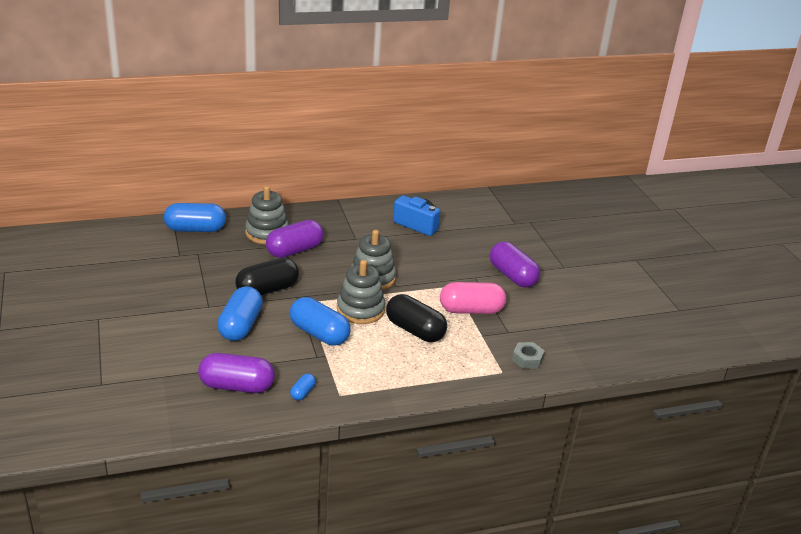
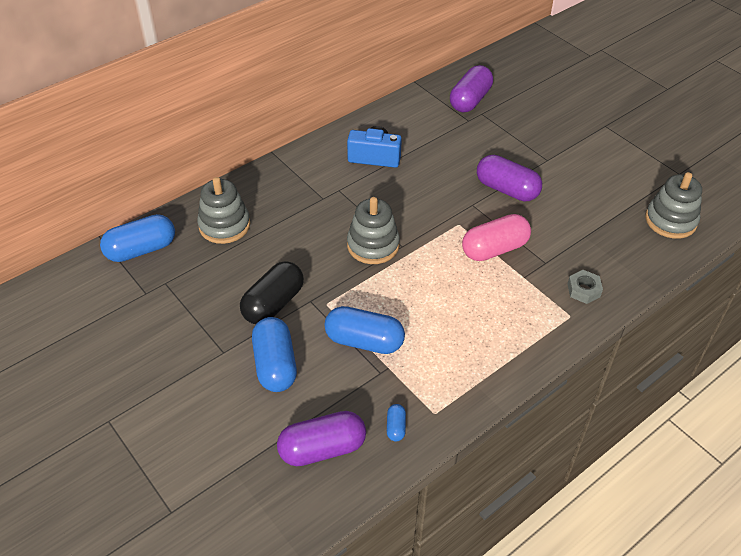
camera: 20 degrees left, 15 degrees up
(294, 250) = (269, 238): purple capsule -> purple capsule (470, 100)
(360, 310) = (386, 292): grey stacking toy -> grey stacking toy (670, 220)
(415, 330) = (456, 297): black capsule -> none

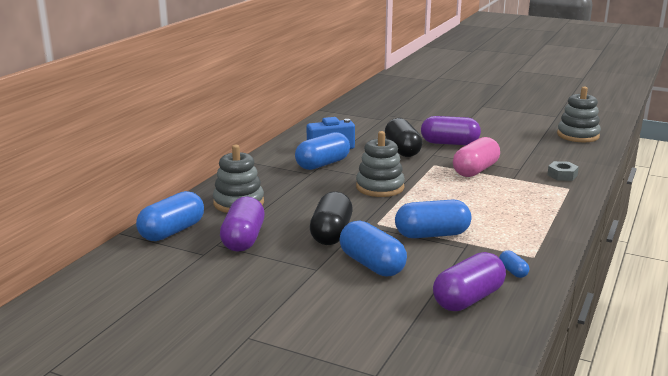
camera: 25 degrees left, 25 degrees down
(346, 186) = (322, 164): none -> blue capsule
(445, 186) = (402, 150): none -> black capsule
(470, 100) = (372, 111): purple capsule -> purple capsule (243, 239)

